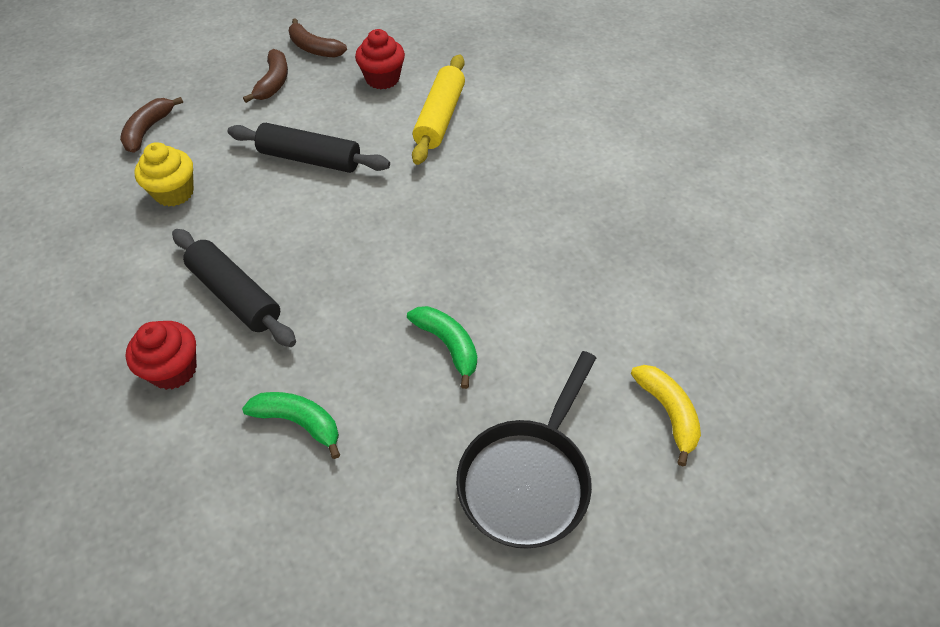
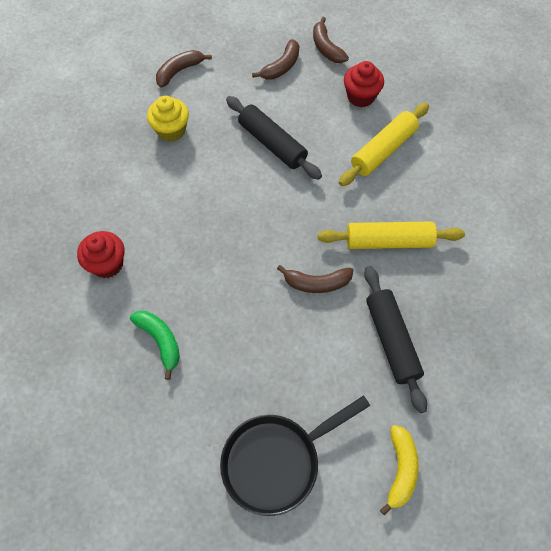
camera: 30 degrees right, 10 degrees up
(235, 295) = (169, 229): black rolling pin -> black rolling pin (391, 340)
(448, 345) = (282, 337): green banana -> none
(451, 272) = (317, 283): none -> brown banana
(503, 198) = (388, 241): none -> yellow rolling pin

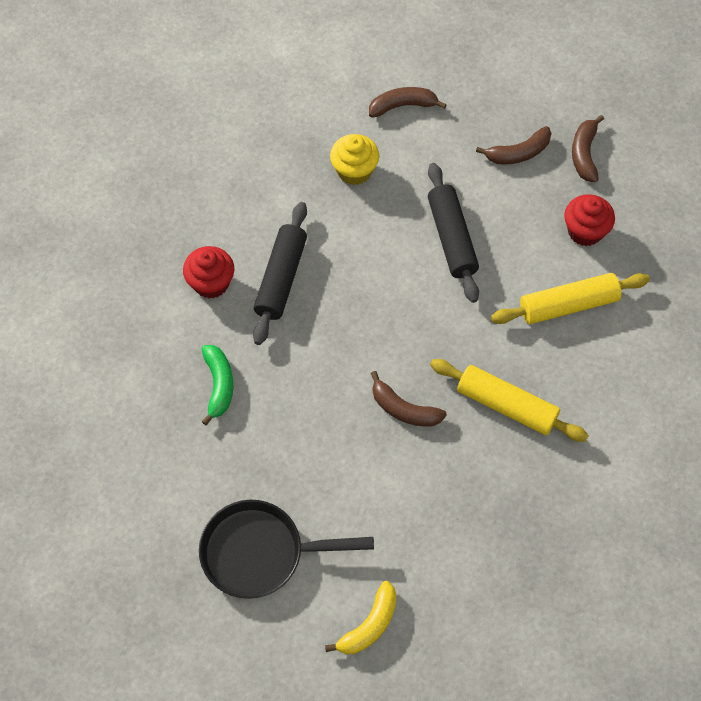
camera: 30 degrees right, 0 degrees up
(391, 340) = (441, 505): black rolling pin -> black rolling pin (281, 278)

